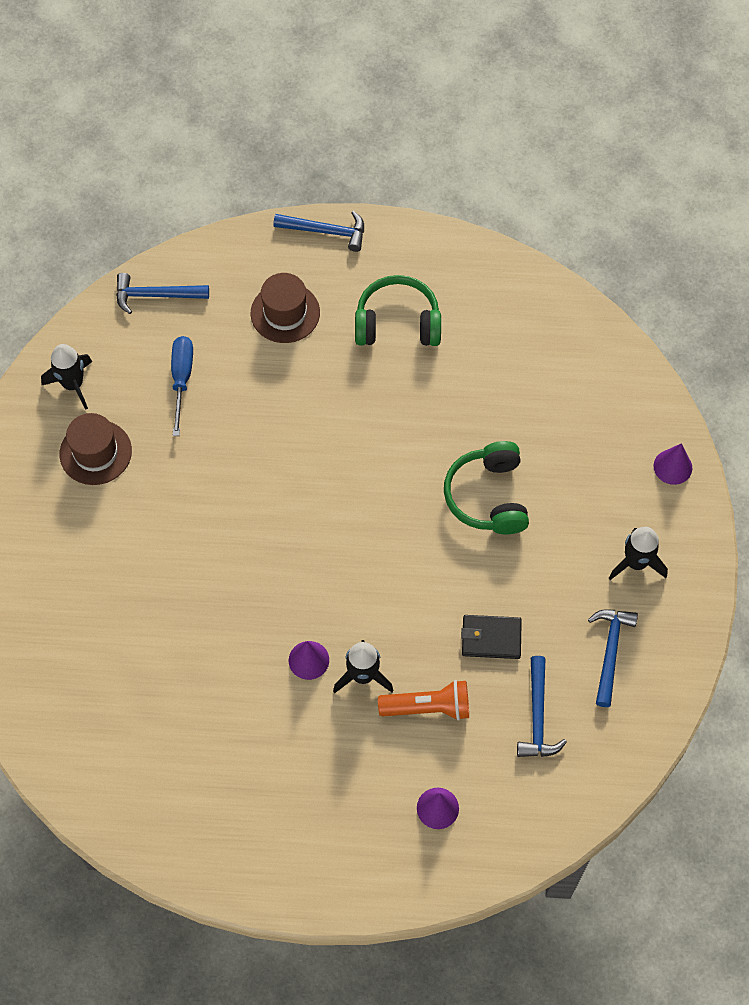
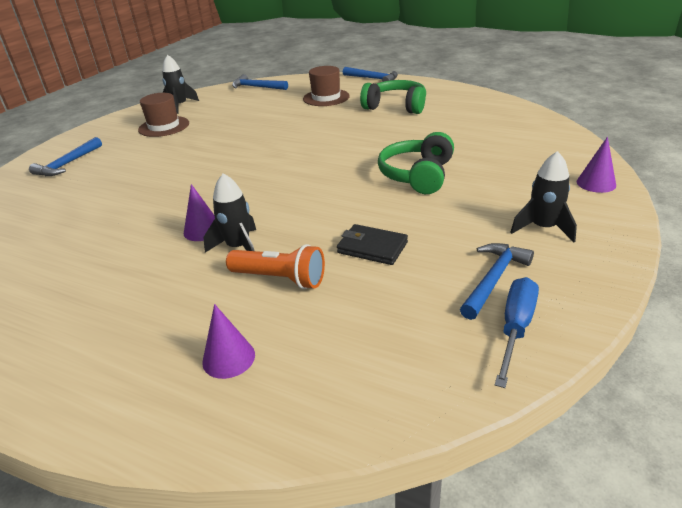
camera: 25 degrees right, 30 degrees down
(181, 379) = (242, 110): blue screwdriver -> blue screwdriver (515, 328)
(537, 716) = (388, 310): blue hammer -> blue hammer (68, 164)

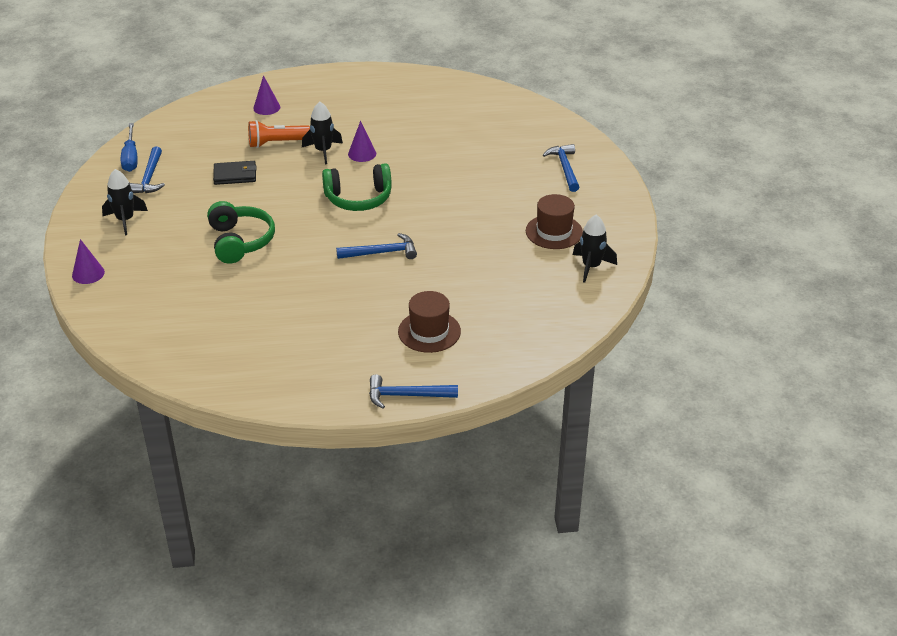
camera: 145 degrees right, 5 degrees up
(257, 87) = (548, 330): blue hammer -> blue hammer (382, 253)
(396, 106) = (327, 336): green headphones -> green headphones (358, 198)

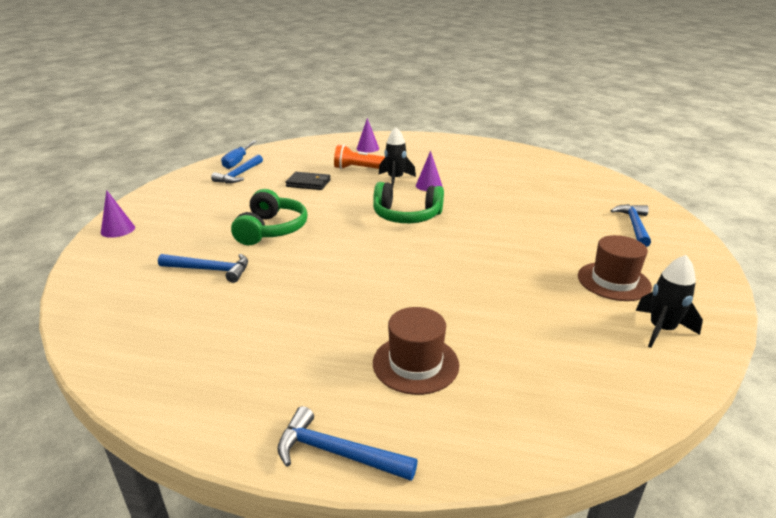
camera: 20 degrees right, 10 degrees down
(125, 220) = (191, 198): black rocket -> none
(382, 253) = (403, 265): blue hammer -> blue hammer (210, 270)

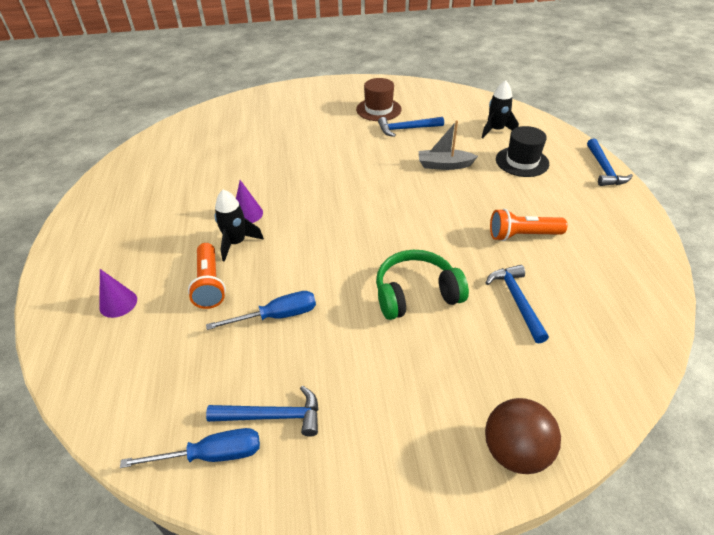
camera: 110 degrees left, 15 degrees up
(118, 230) = (515, 451): purple cone -> brown ball
(279, 304) = (522, 235): none -> orange flashlight
(308, 183) = (277, 316): black wallet -> blue screwdriver
(406, 216) = (331, 211): green headphones -> none
(415, 363) = (522, 161): brown hat -> black hat
(445, 294) = (444, 165): none -> grey boat
(634, 226) = (290, 105): blue hammer -> blue hammer (406, 129)
(661, 329) = (420, 96): black rocket -> black rocket (496, 130)

